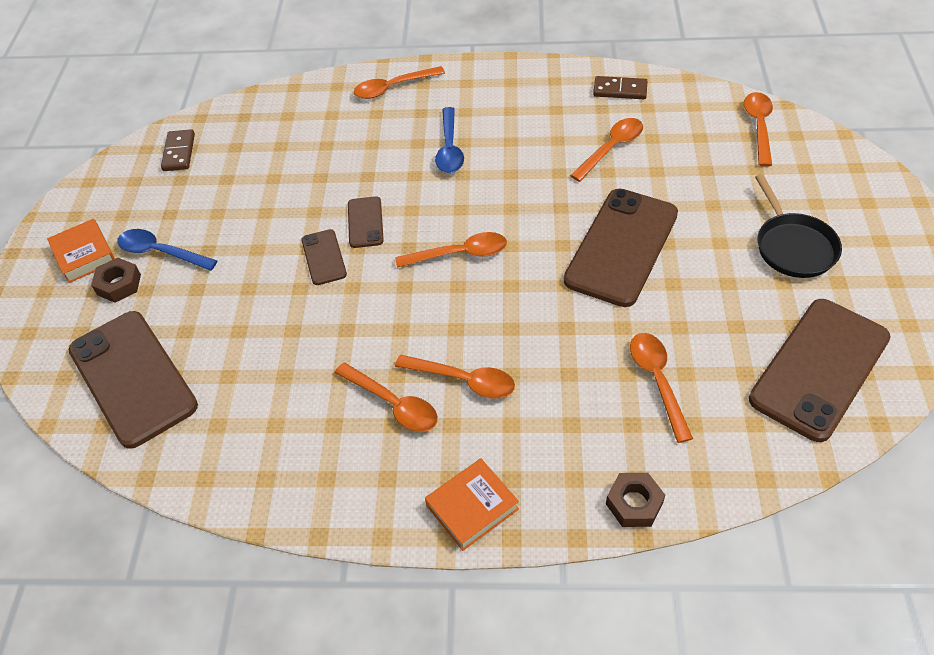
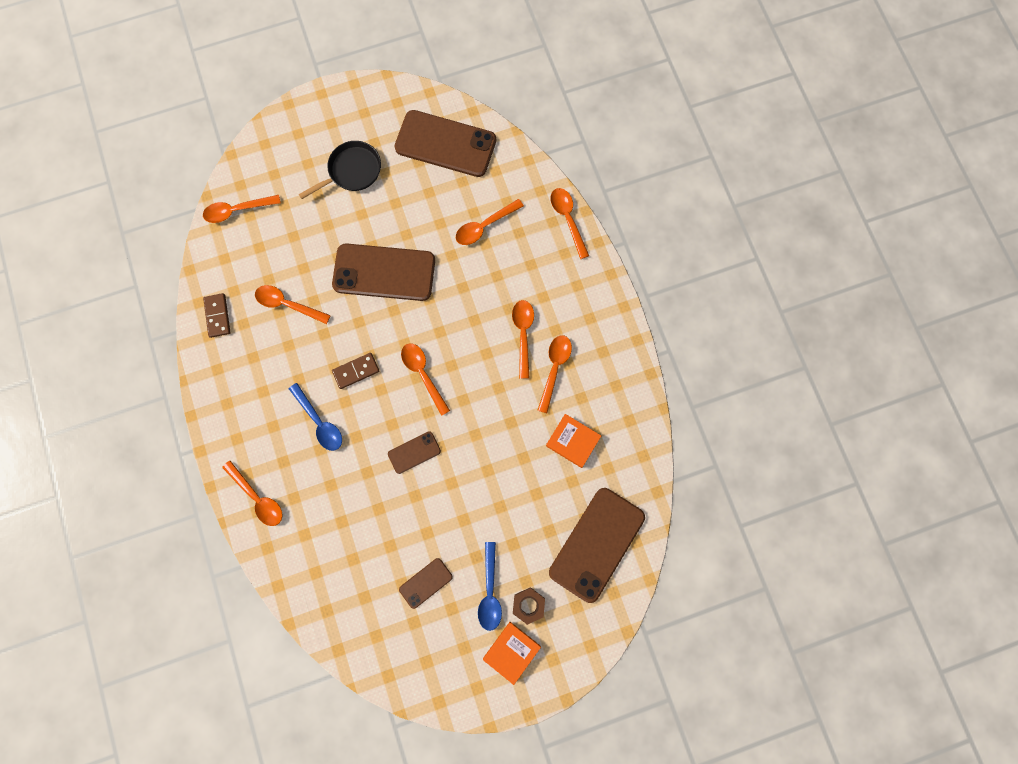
camera: 115 degrees left, 25 degrees up
(179, 152) = (384, 643): brown domino -> brown domino (356, 371)
(324, 257) = (456, 467): brown phone -> brown phone (426, 583)
(449, 148) = (319, 422): blue spoon -> blue spoon turned 75 degrees clockwise
(472, 507) = (602, 299): orange book -> orange book (572, 441)
(634, 503) = (568, 219): brown nut -> orange spoon

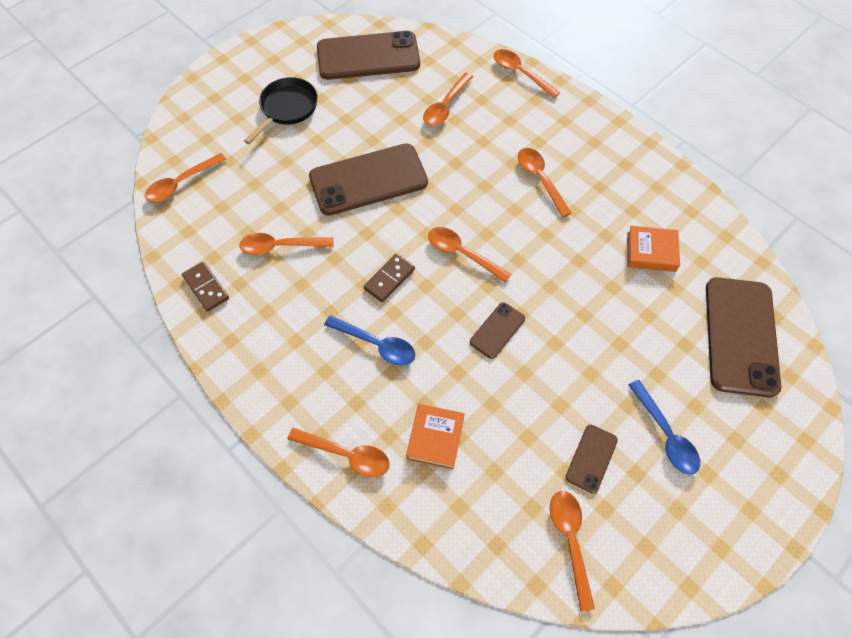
camera: 25 degrees left, 15 degrees down
(511, 651) = (730, 487): orange book -> orange book (435, 438)
(528, 605) = (715, 429): brown nut -> none
(554, 369) = (590, 196): orange spoon -> orange spoon (570, 541)

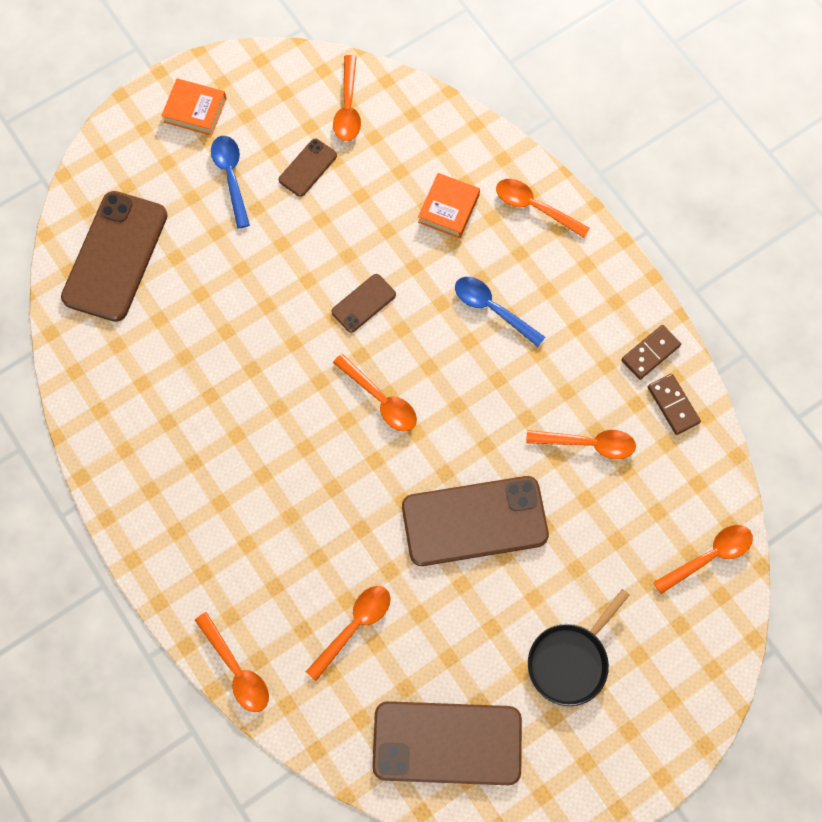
camera: 170 degrees left, 10 degrees up
(389, 279) = (468, 381): brown domino -> brown domino (650, 353)
(540, 179) = (262, 485): orange spoon -> none
(651, 252) = (168, 366): orange book -> orange book (195, 110)

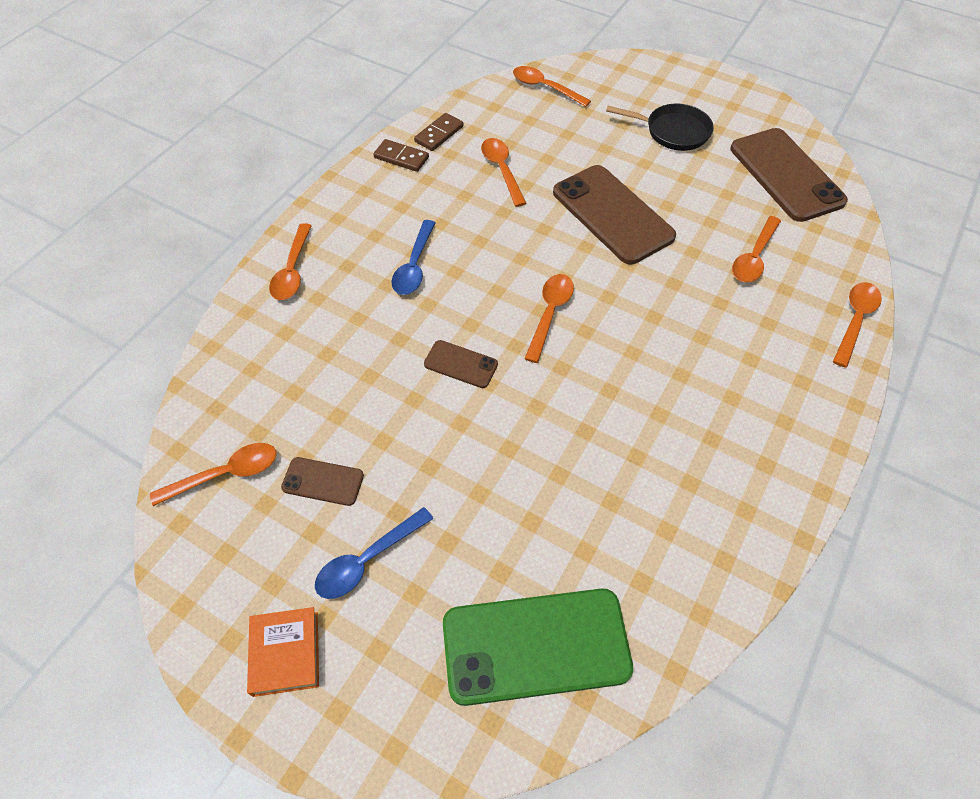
camera: 115 degrees left, 15 degrees down
(115, 256) = (536, 646): brown phone -> green phone
(354, 626) = (754, 257): orange spoon -> orange spoon turned 75 degrees counterclockwise
(448, 208) = (321, 334): orange book -> none

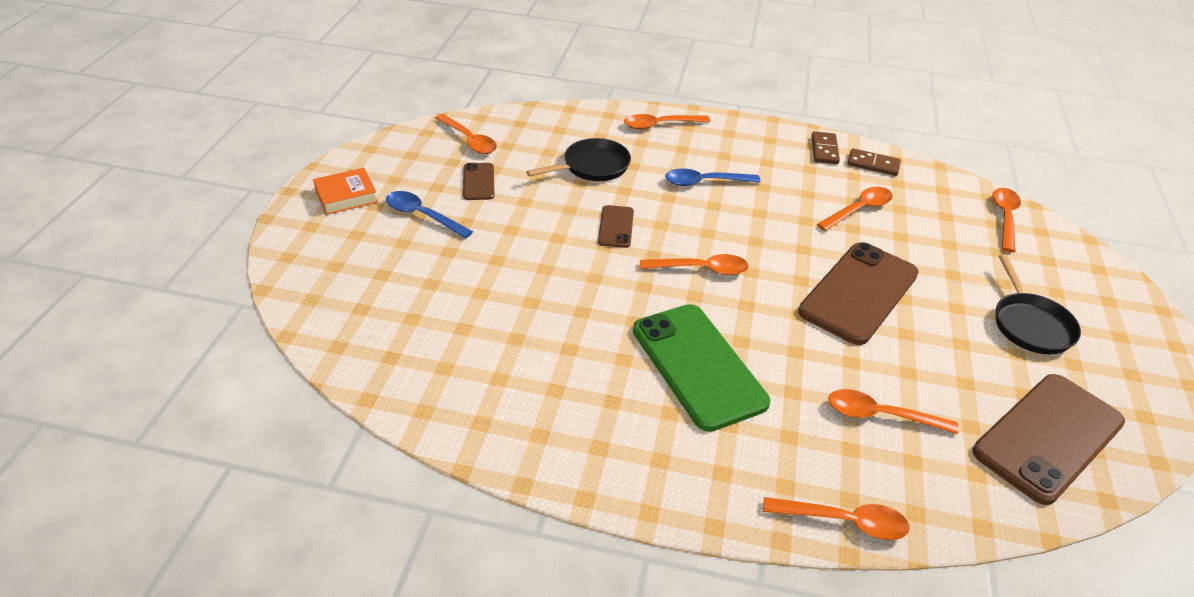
camera: 70 degrees right, 15 degrees down
(343, 356) = (592, 166): none -> black pan
(536, 646) = (374, 312): green phone -> green phone (698, 366)

